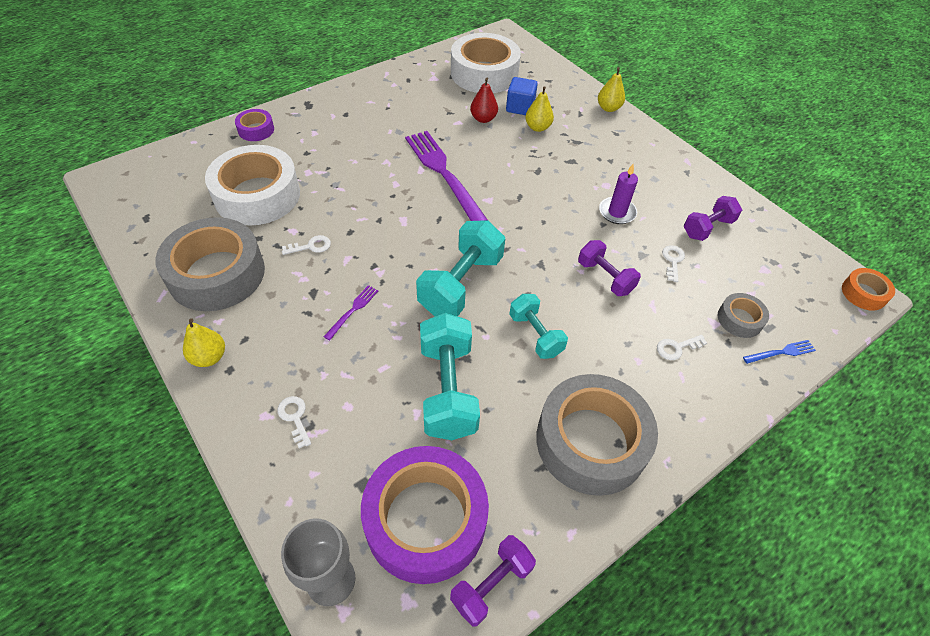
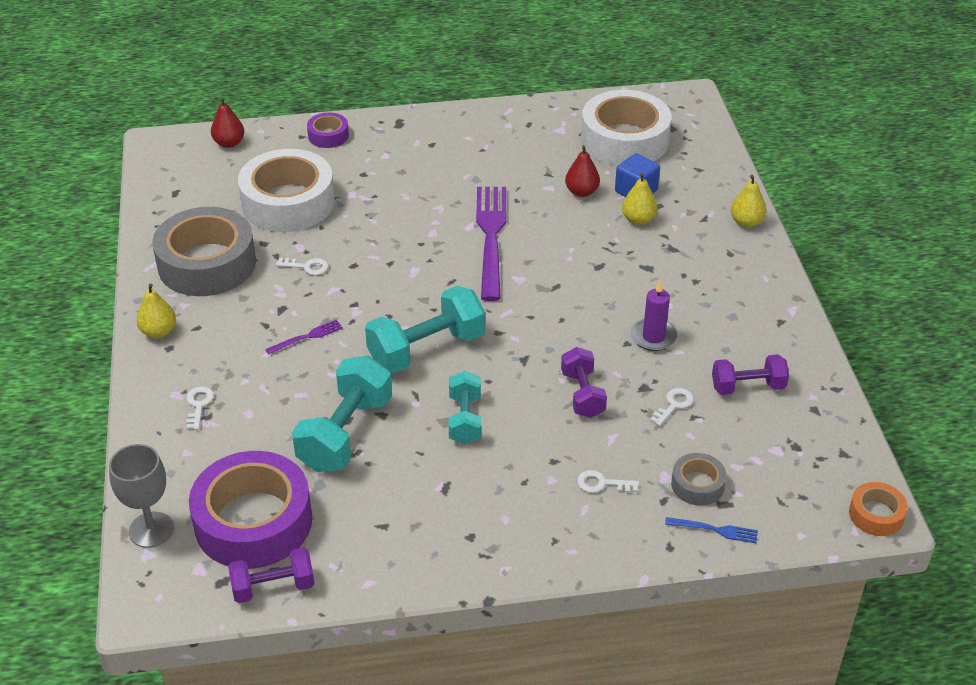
camera: 30 degrees right, 10 degrees down
(171, 159) = (229, 143): none -> red pear
(591, 441) = (445, 524): grey tape -> none

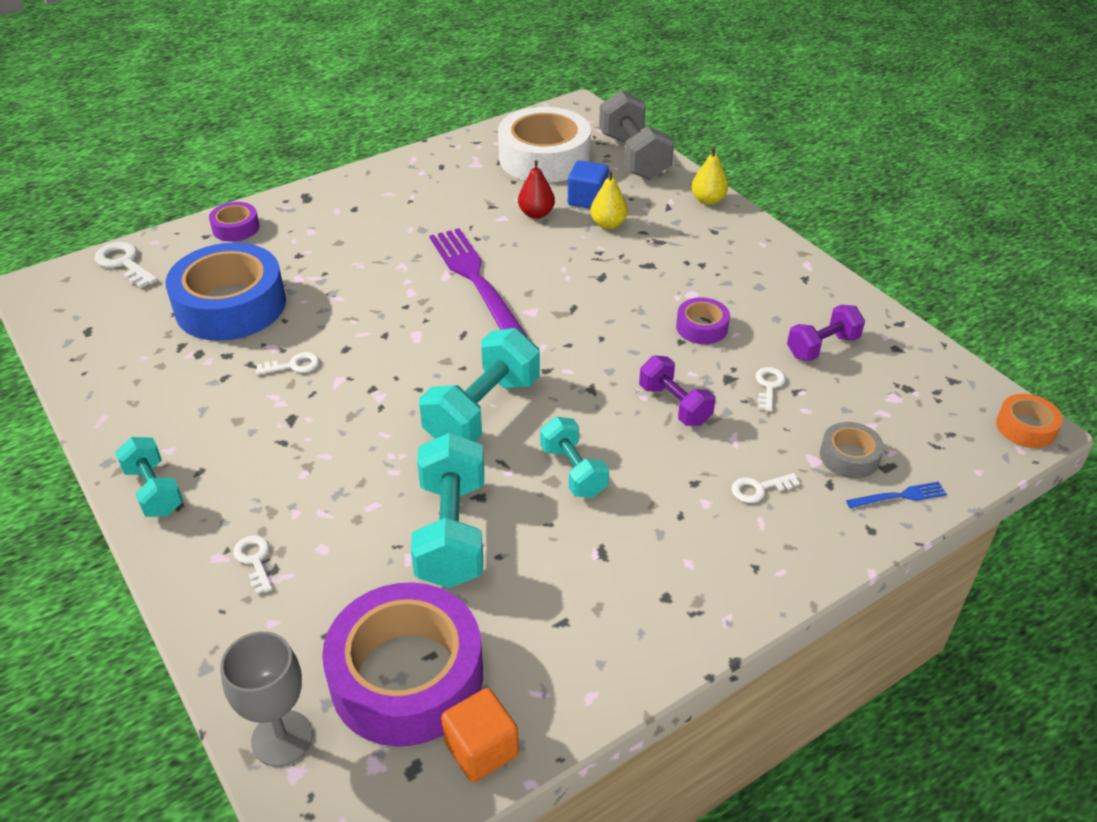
camera: 25 degrees left, 0 degrees up
(159, 332) = (154, 491): yellow pear -> turquoise dumbbell
(207, 263) = (171, 396): grey tape -> none
(229, 143) = (124, 263): red pear -> white key
(273, 587) = (481, 749): purple dumbbell -> orange cube
(288, 202) = (230, 305): white tape -> blue tape
(307, 336) = (340, 439): purple fork -> none
(653, 337) = (701, 327): purple candle -> purple tape
(707, 161) = (633, 157): none -> grey dumbbell

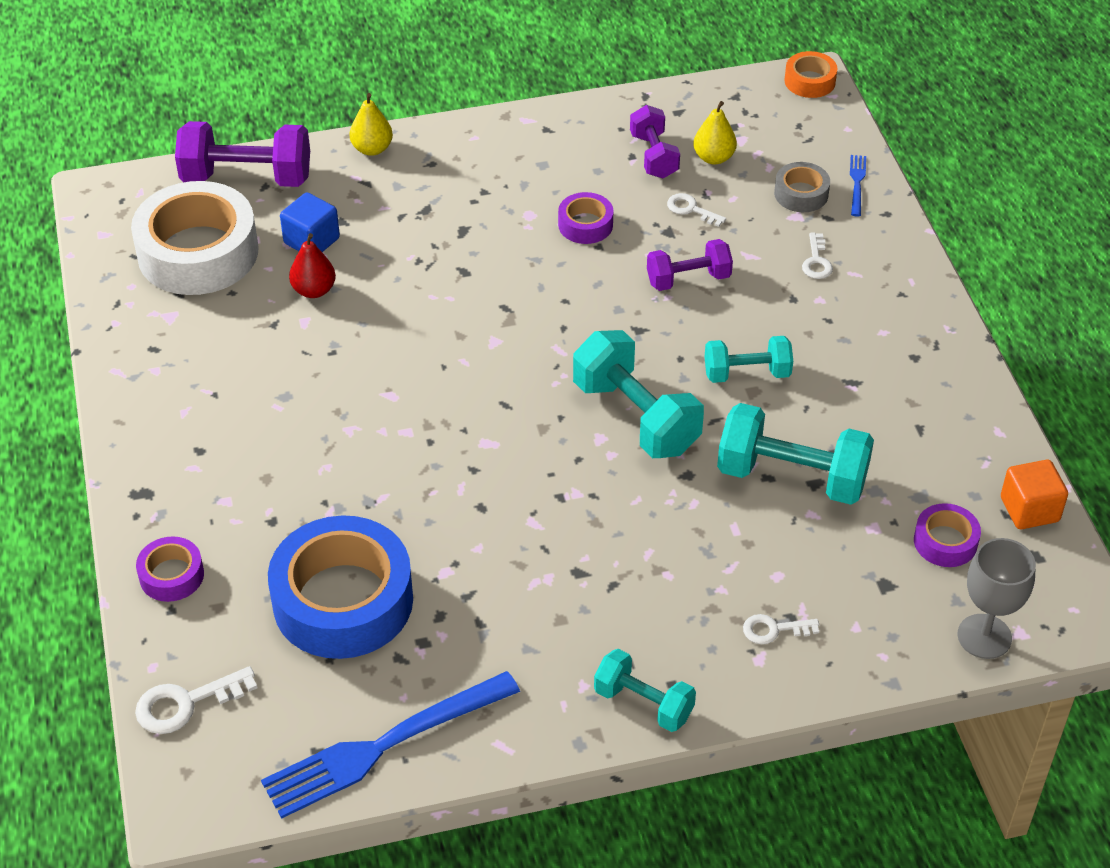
camera: 70 degrees left, 5 degrees up
(93, 358) = (381, 747): none -> blue fork
(154, 491) = (643, 703): turquoise dumbbell -> turquoise dumbbell turned 45 degrees clockwise
(293, 365) = (489, 557): white key -> none
(407, 676) = (945, 542): purple tape -> purple tape, size x0.46
(474, 279) = (411, 372): purple fork -> none
(608, 224) = (370, 238): yellow pear -> yellow pear (713, 158)
(633, 157) = (247, 178): grey dumbbell -> purple dumbbell

